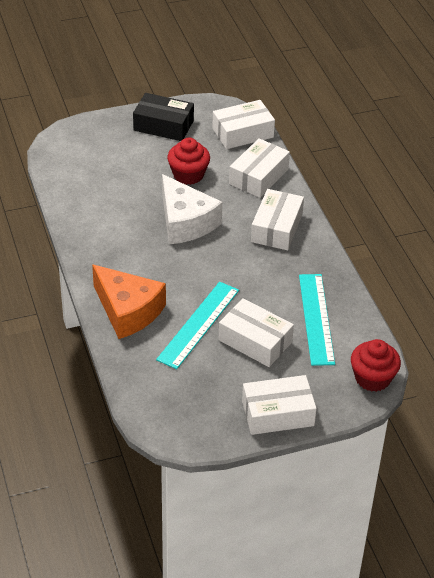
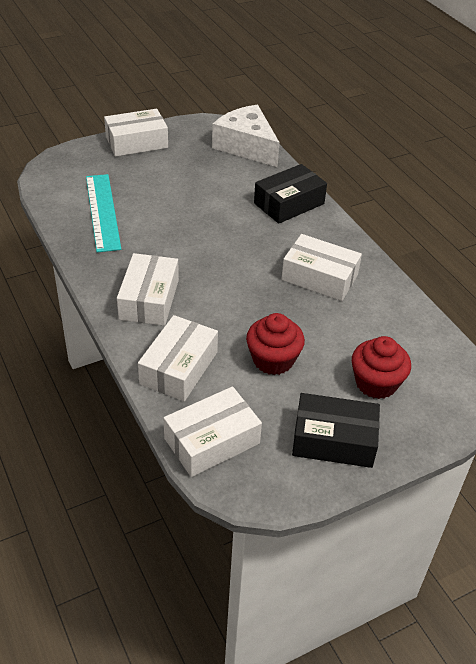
camera: 170 degrees right, 0 degrees up
(128, 311) = (289, 203): orange cheese -> black box
(185, 222) = (258, 296): white cheese -> white cheese (246, 146)
(198, 324) = (218, 198): turquoise ruler -> none
(255, 341) = (161, 189): white box -> white box (319, 277)
(372, 378) = (51, 170): red cupcake -> red cupcake (376, 383)

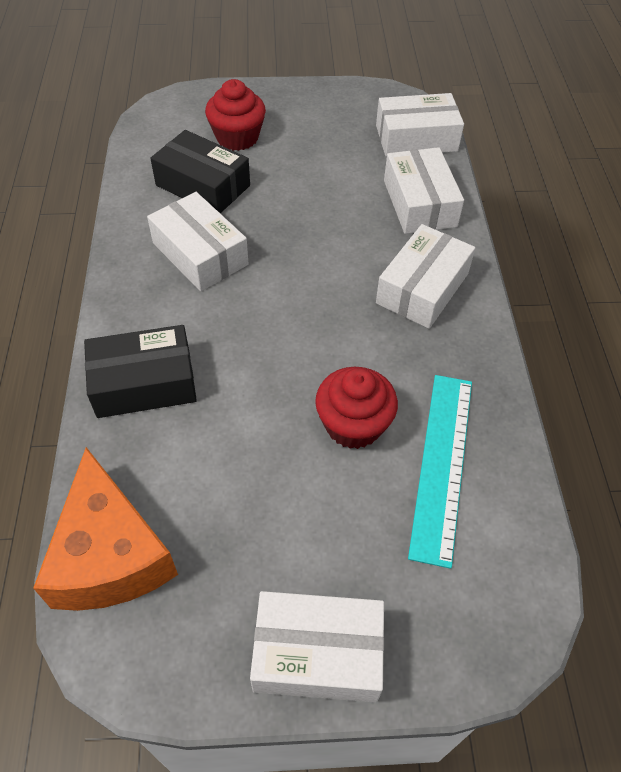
camera: 155 degrees left, 10 degrees up
(179, 368) = (419, 203): white box -> white box turned 60 degrees counterclockwise
(246, 146) = (110, 554): white cheese -> orange cheese
(273, 360) = (319, 183): red cupcake -> red cupcake (353, 425)
(334, 440) = (311, 111): black box -> black box (203, 185)

